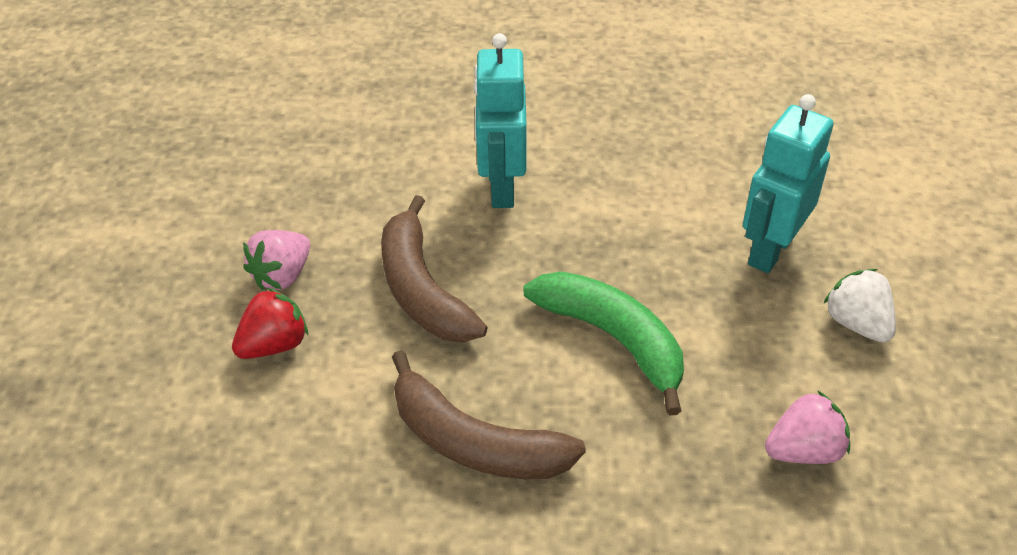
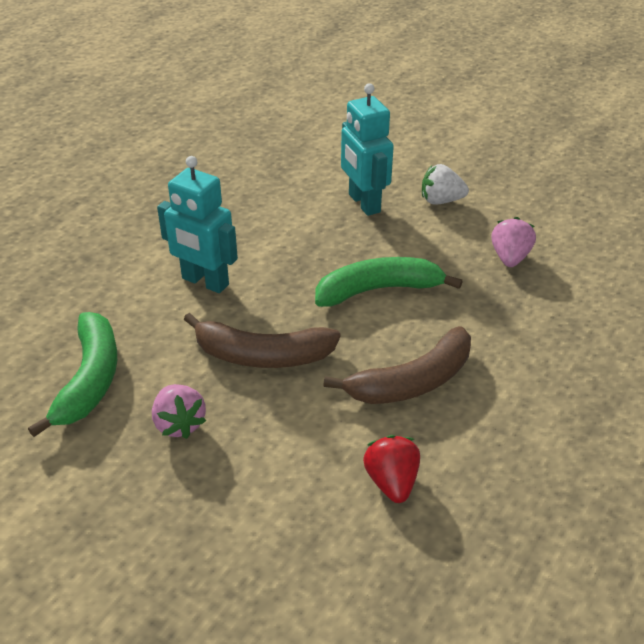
camera: 60 degrees left, 5 degrees down
(274, 344) = (245, 452): red strawberry -> red strawberry (391, 482)
(300, 184) = (90, 380): none -> green banana

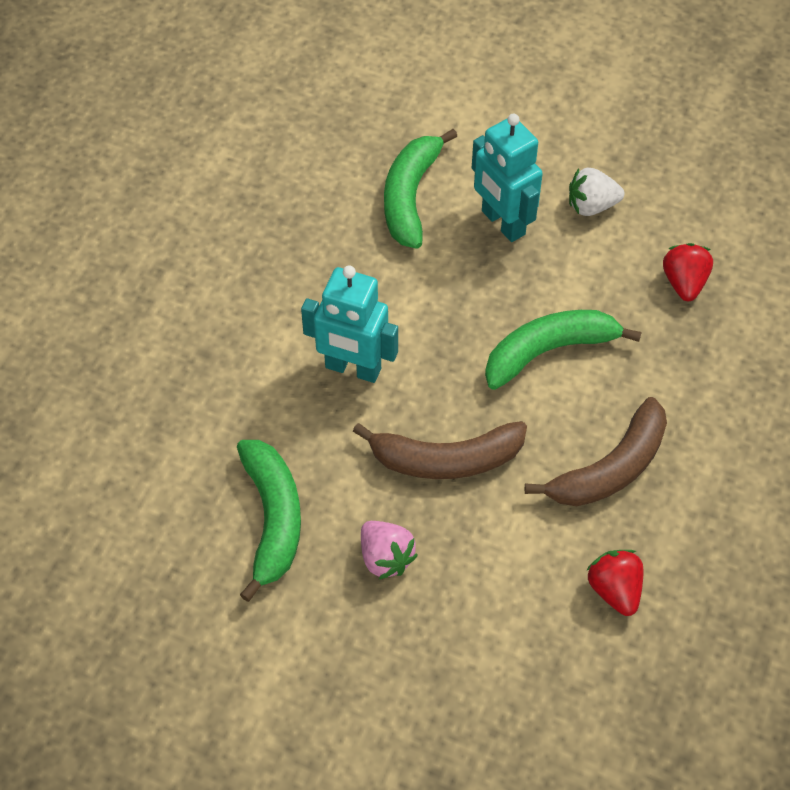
camera: 10 degrees left, 15 degrees up
(294, 180) = (410, 196): none -> green banana
(510, 257) = (684, 283): pink strawberry -> red strawberry

